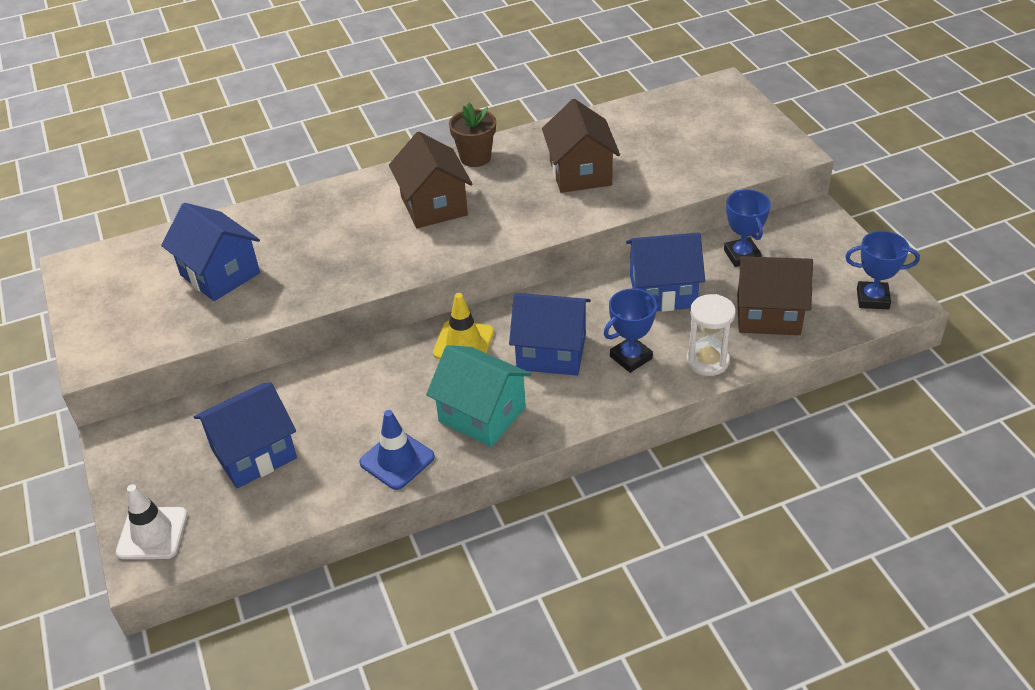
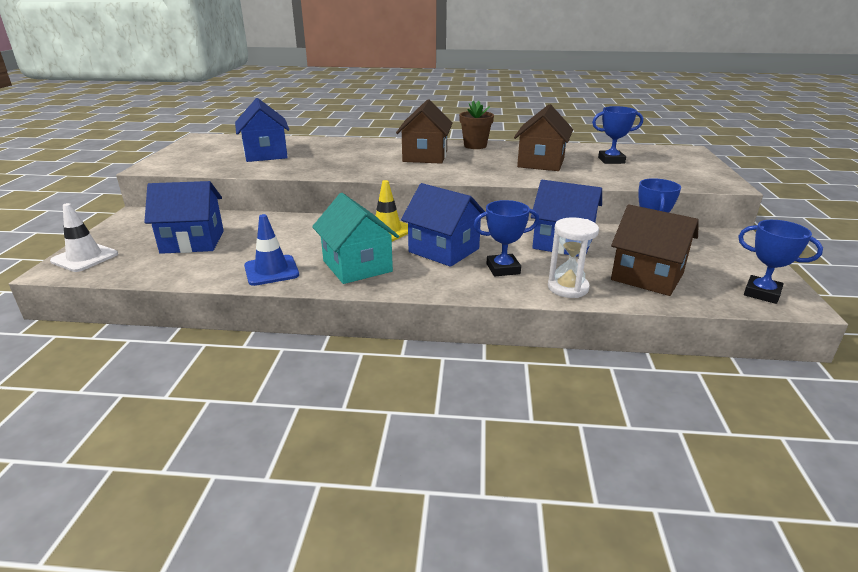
camera: 25 degrees right, 15 degrees down
(653, 139) = (611, 160): none -> blue trophy

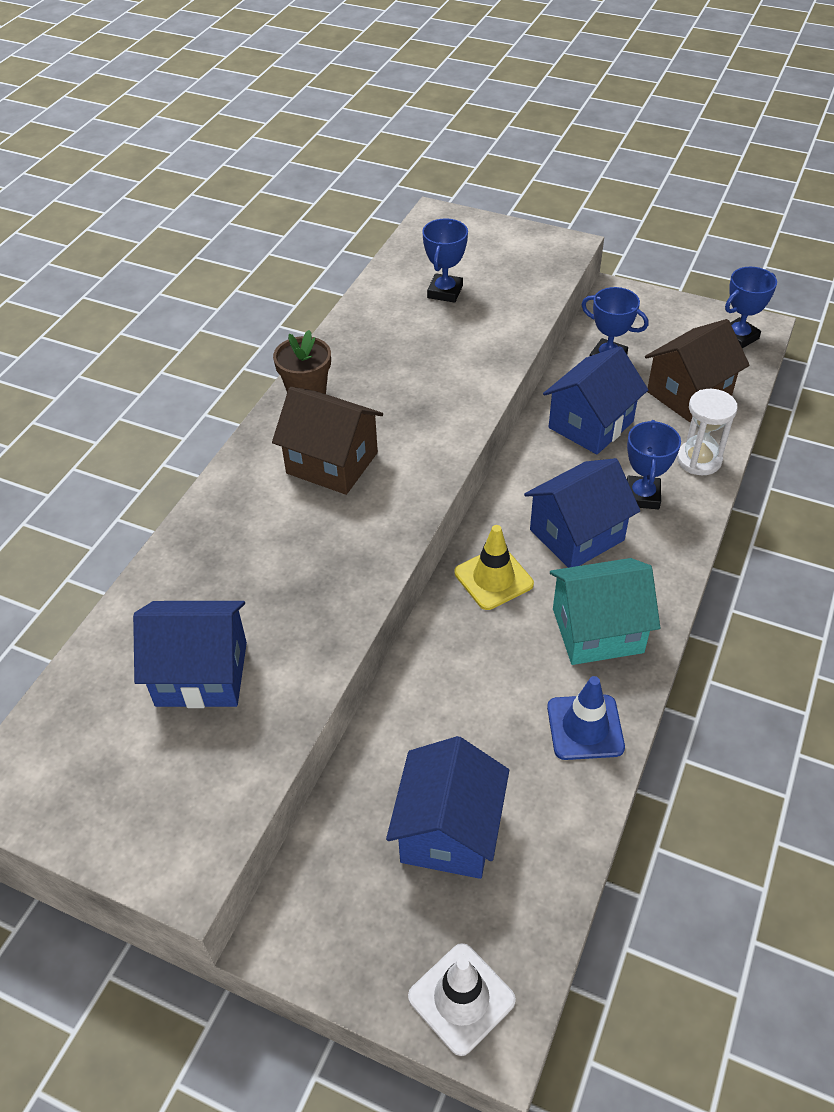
camera: 70 degrees left, 20 degrees up
(541, 163) = (424, 355): brown house -> none

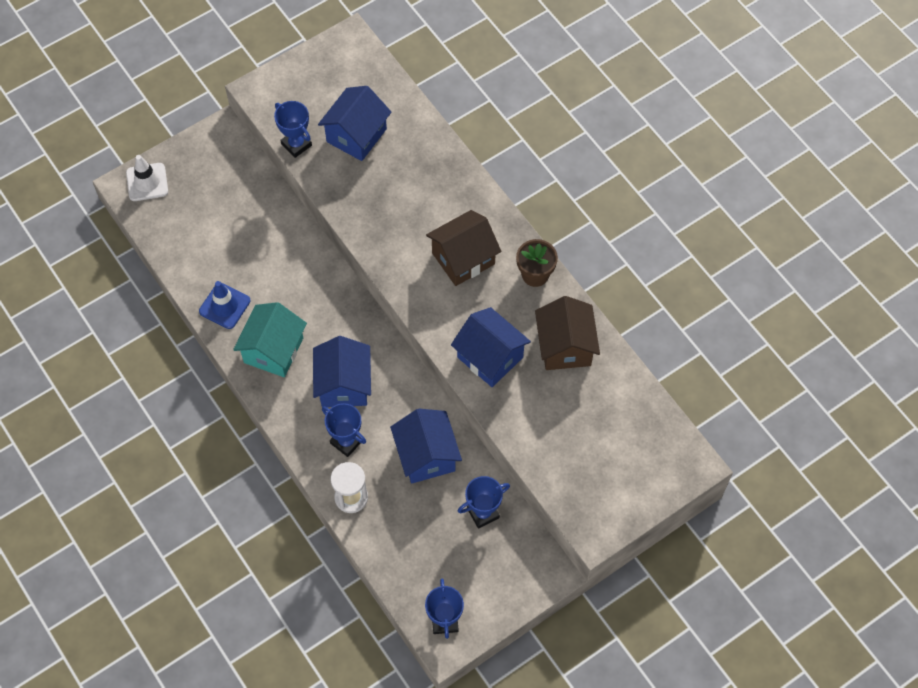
camera: 120 degrees right, 15 degrees up
(445, 292) = (590, 413): blue trophy -> blue trophy (296, 144)
(448, 831) = (219, 217): blue house -> blue house (490, 357)
(493, 578) = (344, 321): yellow traffic cone -> none
(689, 394) = (412, 539): brown house -> brown house (565, 346)

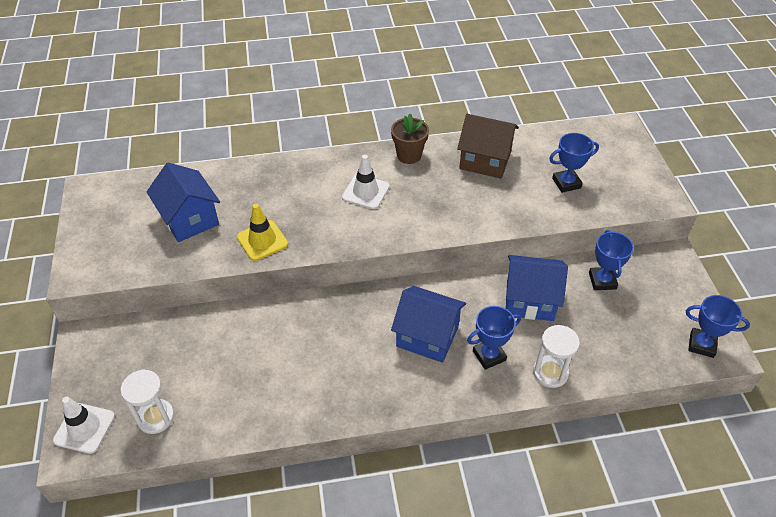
camera: 65 degrees left, 15 degrees down
(176, 223) = (155, 417): none -> white hourglass
(224, 306) = (283, 407): blue traffic cone -> none
(273, 350) = (358, 381): turquoise house -> none
(296, 144) = (162, 265): blue trophy -> blue trophy (566, 183)
(360, 204) = (262, 240): none -> yellow traffic cone
(463, 258) = (365, 192): brown house -> white traffic cone
(490, 357) = (471, 207): blue house -> none

